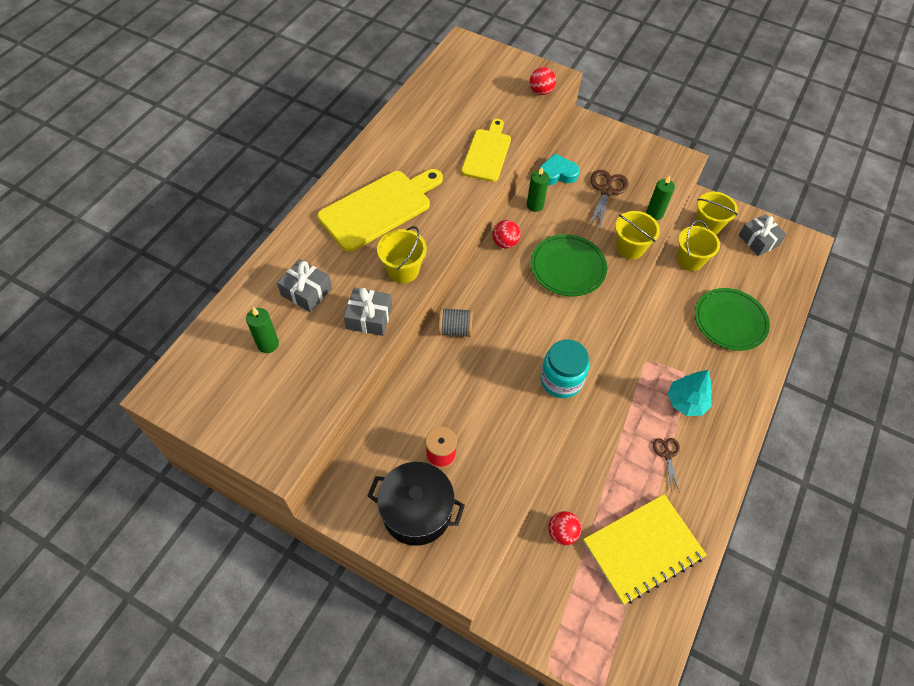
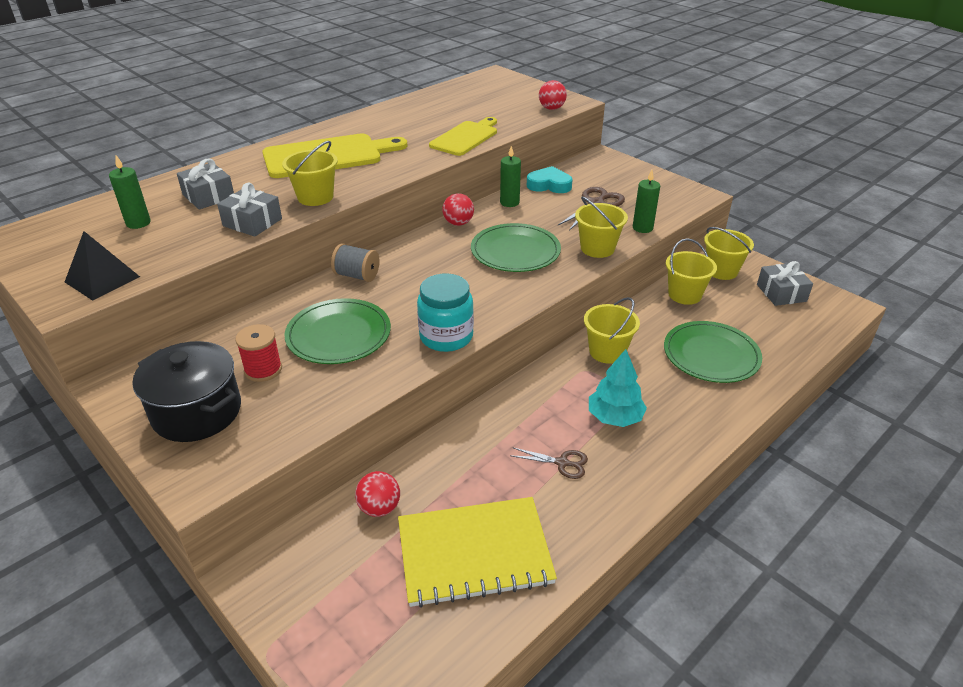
camera: 20 degrees right, 20 degrees down
(288, 423) = (102, 279): none -> black pyramid
(478, 401) = (338, 335): none -> green plate
(656, 337) = (607, 352): none -> yellow bucket
(667, 455) = (562, 463): brown scissors -> brown scissors turned 90 degrees clockwise

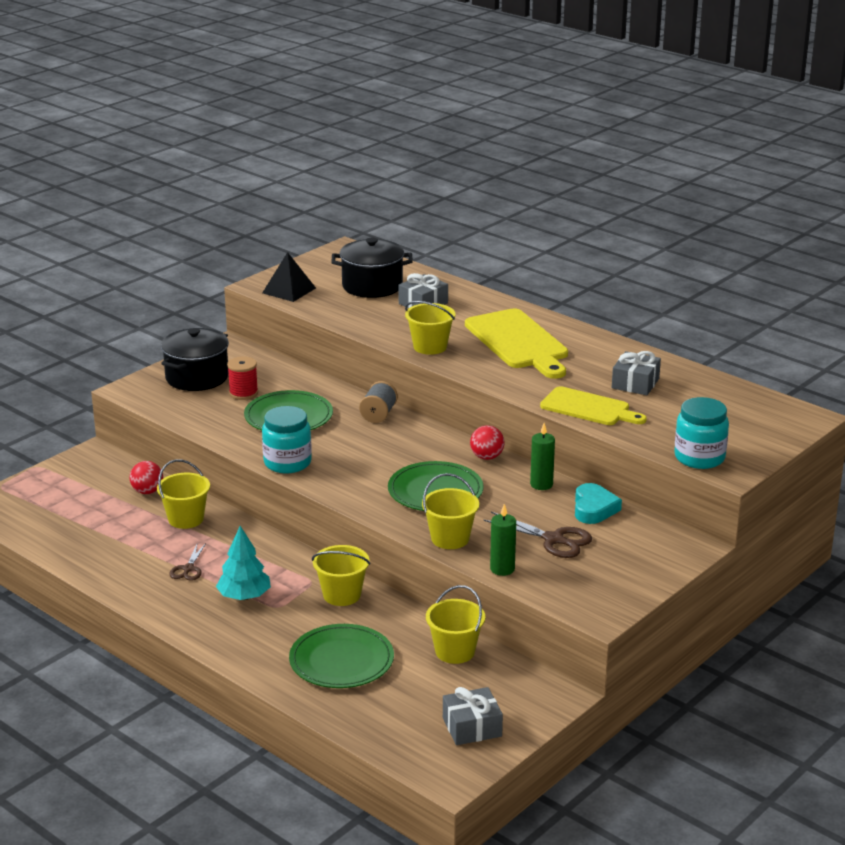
camera: 85 degrees right, 10 degrees down
(138, 223) = (372, 286): green candle -> black pot
(252, 222) = (379, 327): grey gift -> grey gift (635, 383)
(474, 553) = (101, 532): yellow notebook -> none
(551, 108) = (699, 458): red ball -> turquoise jar
(721, 271) = (514, 684): yellow bucket -> yellow bucket (186, 519)

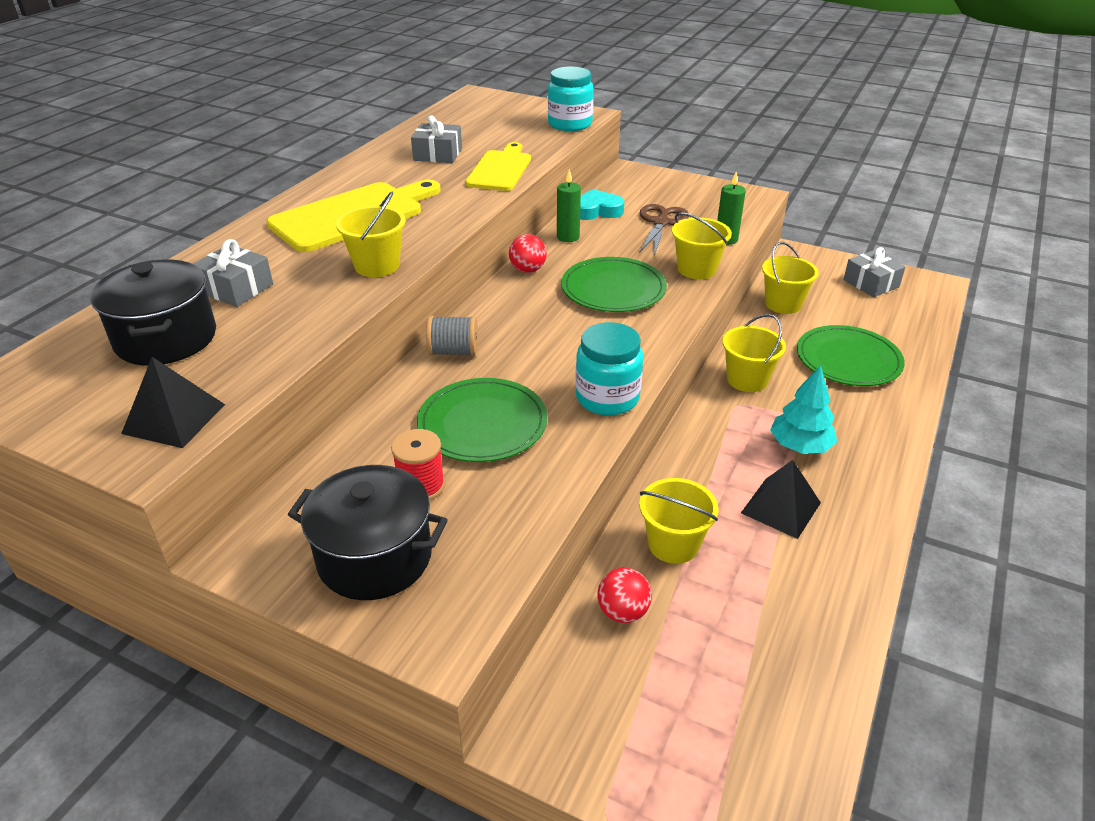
camera: 105 degrees left, 10 degrees up
(188, 569) = (780, 507): brown scissors -> black pyramid

